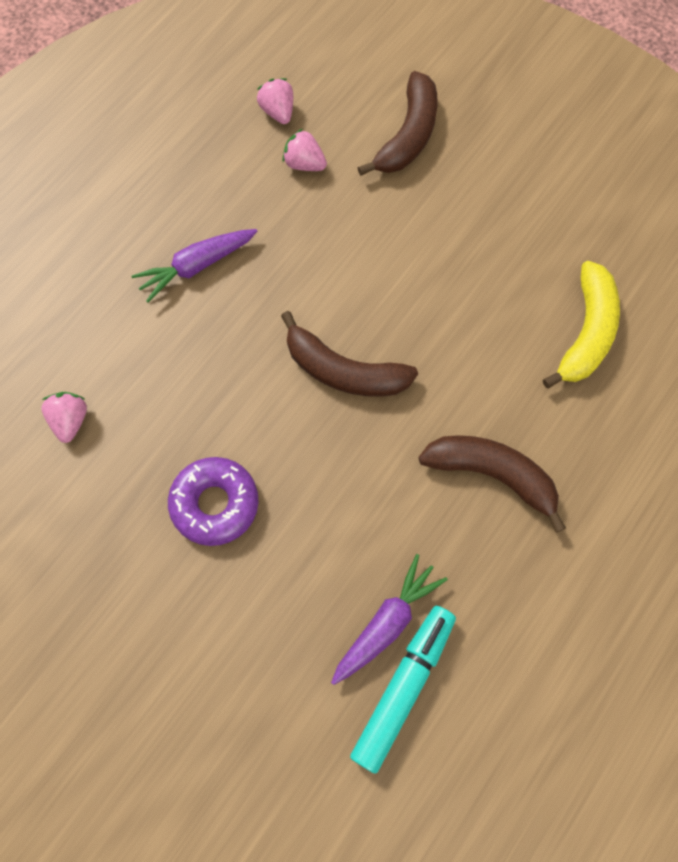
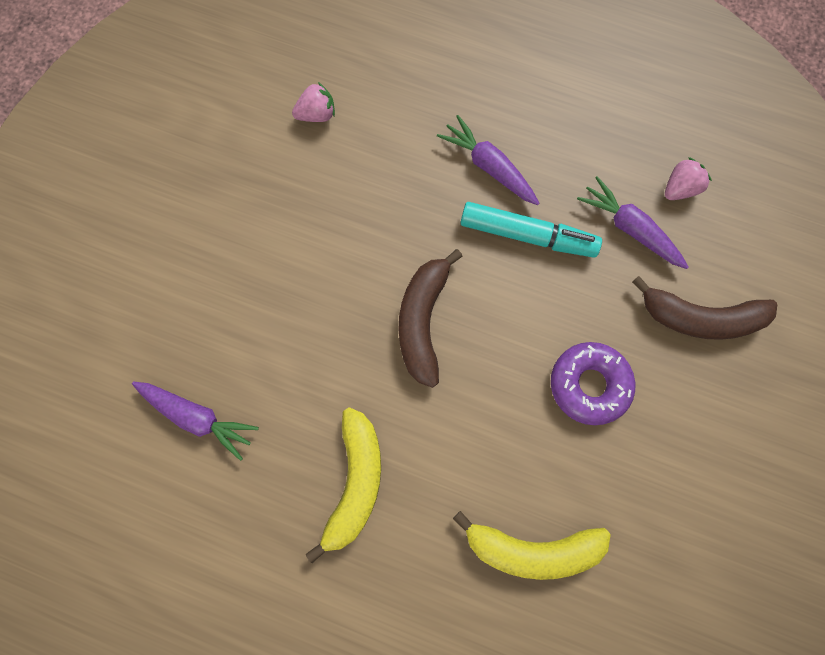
camera: 75 degrees right, 5 degrees up
(215, 504) = (271, 247): purple donut -> purple donut (589, 385)
(304, 164) = (630, 228): pink strawberry -> purple carrot
(403, 687) = (145, 445): turquoise marker -> turquoise marker (527, 235)
(492, 475) = (355, 483): brown banana -> yellow banana

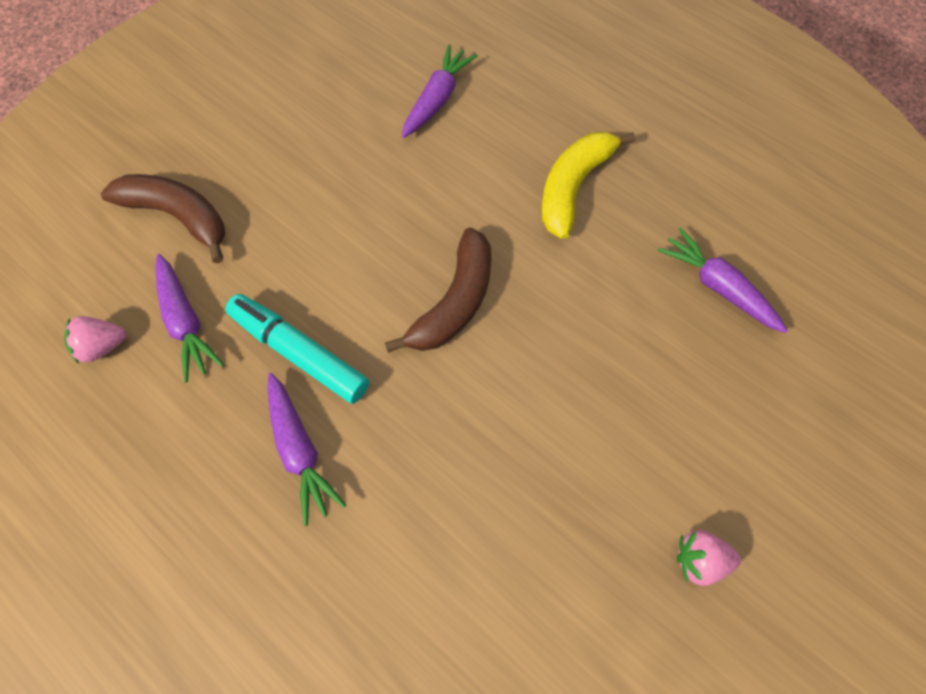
camera: 160 degrees left, 10 degrees down
(317, 114) = (491, 612): pink strawberry -> pink strawberry (700, 560)
(531, 549) = (437, 99): yellow banana -> purple carrot
(589, 385) = (319, 196): purple donut -> none

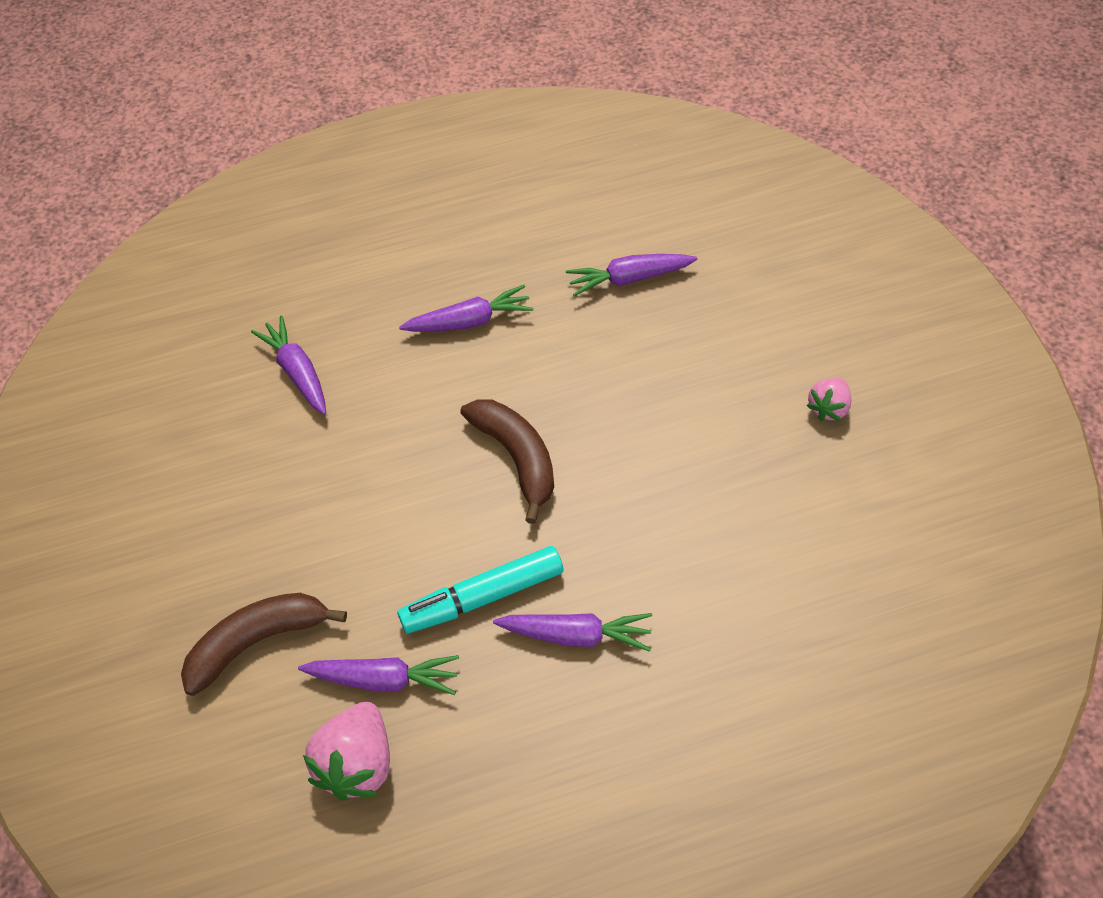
camera: 55 degrees left, 10 degrees down
(102, 347) = (358, 764): pink strawberry -> pink strawberry, size x1.67
(573, 187) = (470, 321): yellow banana -> purple carrot

